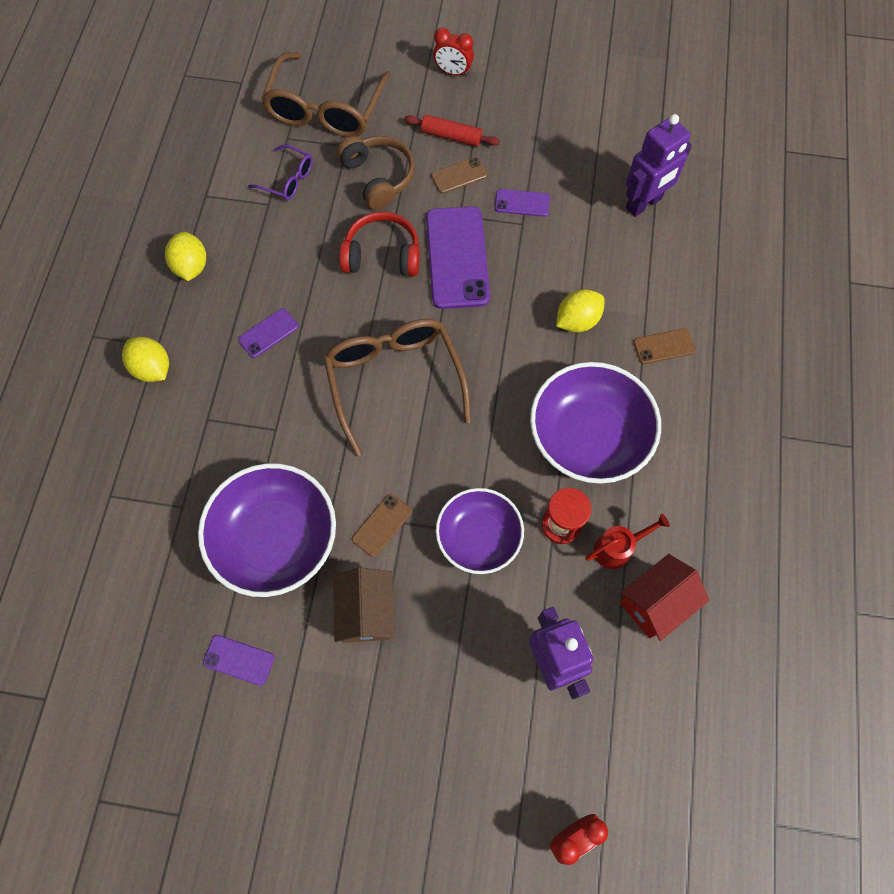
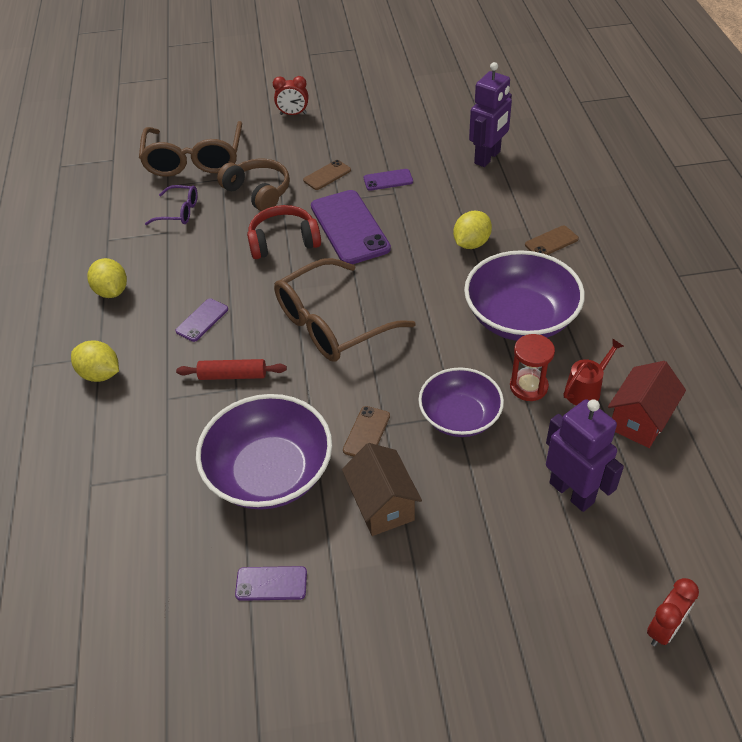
camera: 15 degrees left, 20 degrees down
(394, 380) = (332, 324): brown glasses -> brown glasses turned 90 degrees counterclockwise
(451, 136) = (309, 152): red rolling pin -> red rolling pin (233, 375)

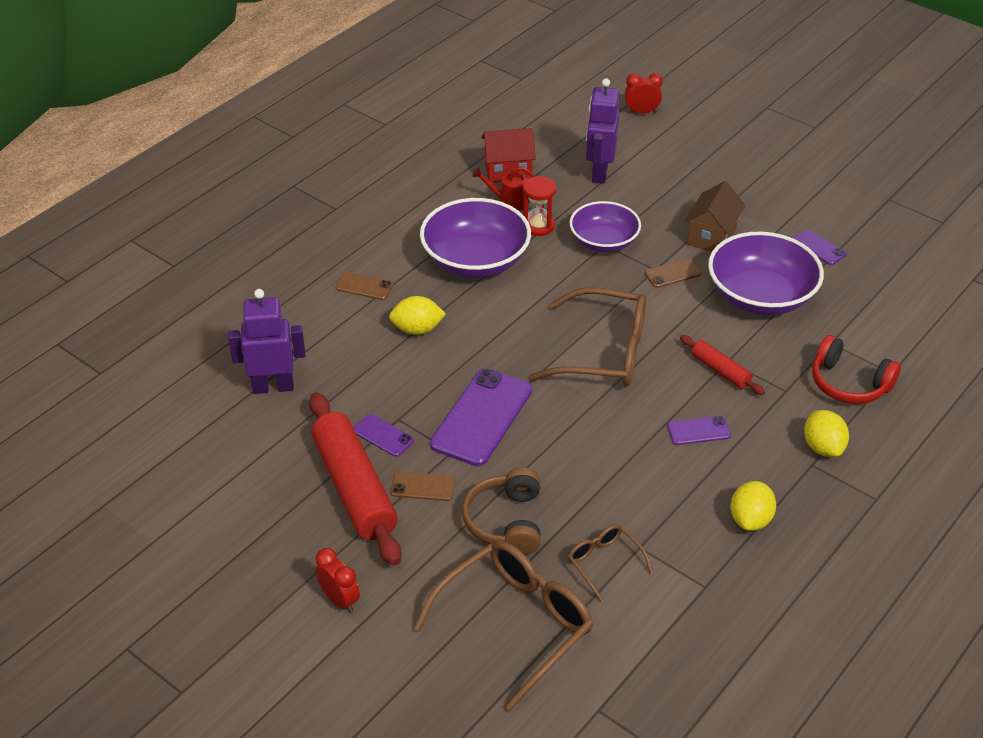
camera: 135 degrees left, 5 degrees down
(179, 212) = (604, 563): purple glasses -> brown glasses
(283, 241) = (551, 449): red headphones -> red headphones (849, 383)
(361, 151) = (354, 488): none -> red rolling pin

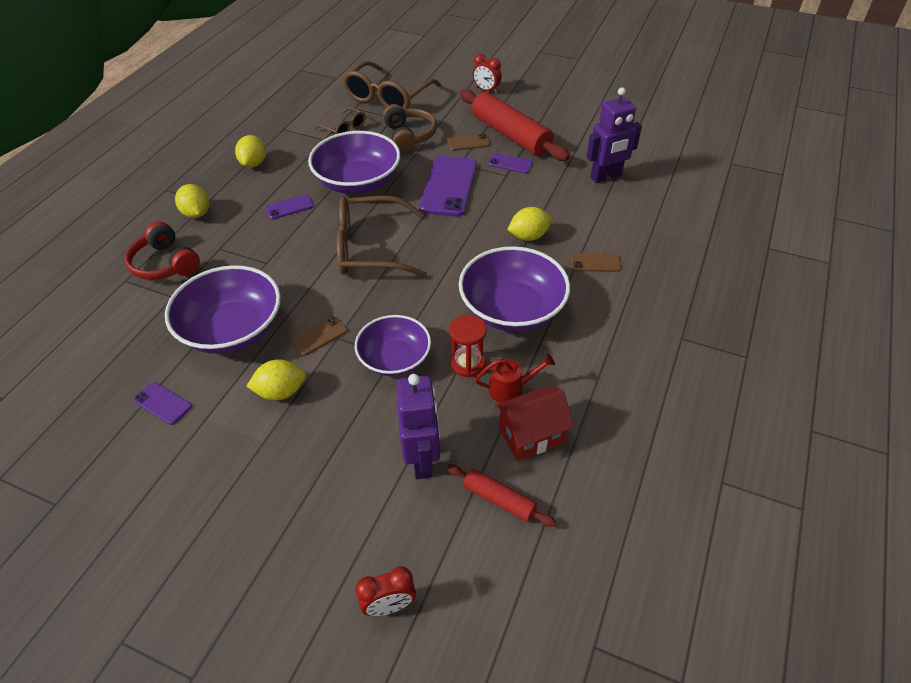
camera: 165 degrees right, 5 degrees up
(601, 452) = (358, 182): none -> purple bowl
(711, 236) = (281, 392): brown house -> yellow lemon
(720, 371) = (273, 253): red rolling pin -> red rolling pin (499, 499)
(849, 383) = (165, 264): red headphones -> red headphones turned 150 degrees counterclockwise

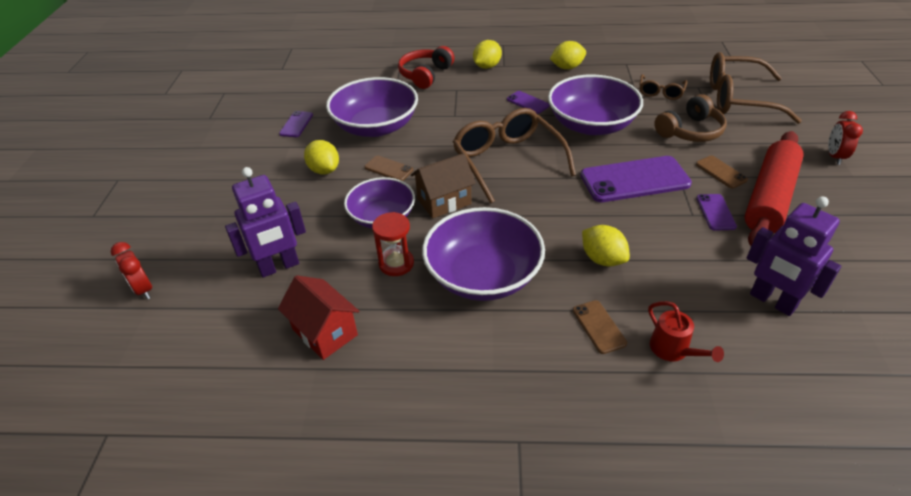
camera: 70 degrees right, 5 degrees down
(400, 308) = (444, 201): none -> brown house
(499, 499) = (248, 328): red rolling pin -> none
(511, 389) = (377, 302): red watering can -> red watering can (673, 350)

